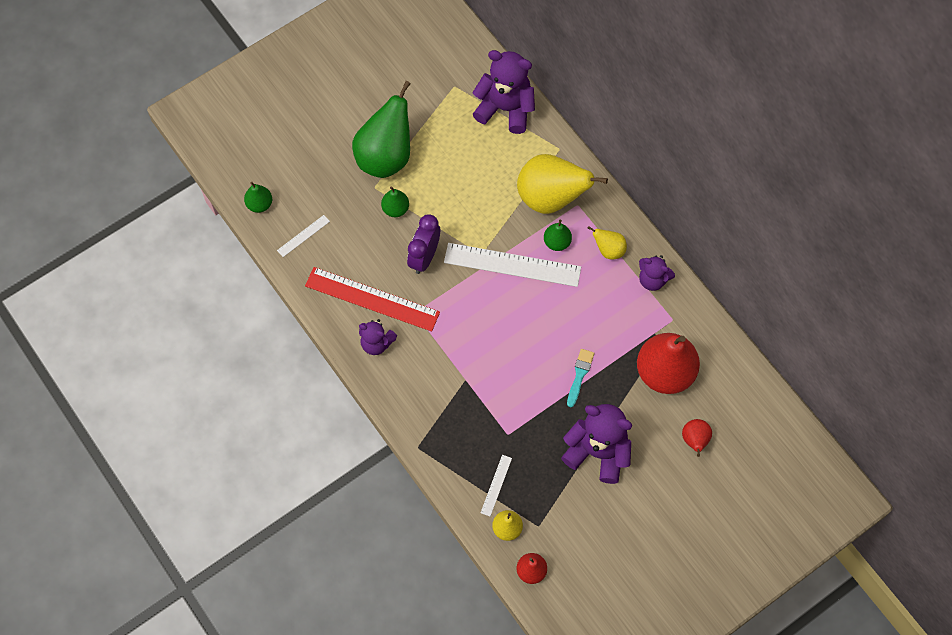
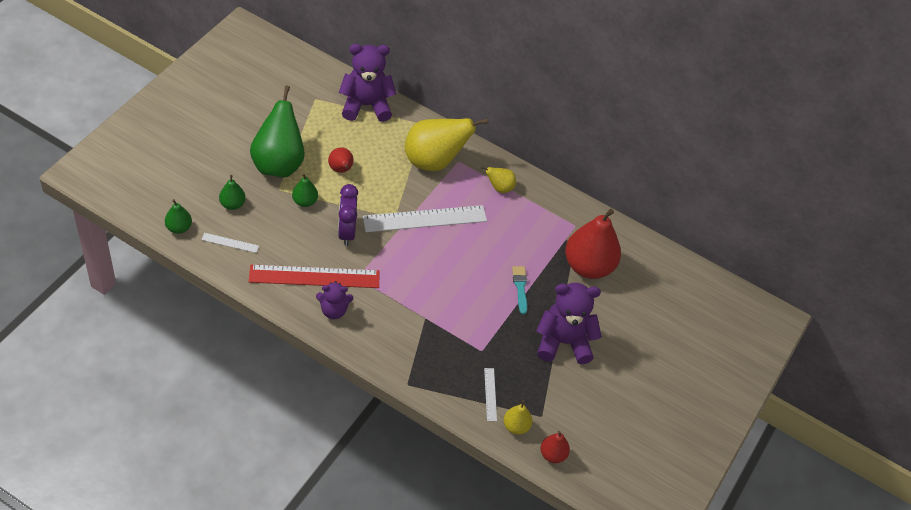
camera: 30 degrees left, 15 degrees down
(303, 236) = (230, 242): white ruler -> white ruler turned 75 degrees clockwise
(557, 242) = (454, 193): green pear -> green pear (232, 204)
(652, 279) = (545, 200): purple teddy bear -> none
(695, 440) = (637, 310): red pear -> red pear (341, 170)

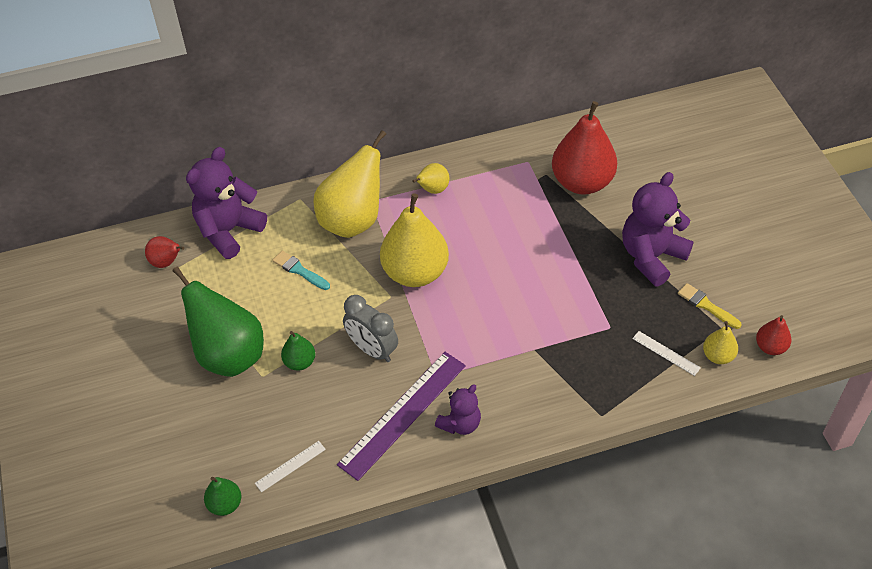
camera: 40 degrees left, 0 degrees up
(232, 204) = (241, 431): green pear -> none
(314, 276) = (402, 414): red ruler -> purple ruler
(341, 170) = (289, 304): red pear -> red pear (166, 262)
(346, 232) = (372, 350): purple clock -> grey clock
(425, 219) = (415, 272): white ruler -> yellow pear
(520, 287) = (562, 249): turquoise brush -> turquoise brush (299, 270)
(552, 397) = (706, 305): none -> yellow brush

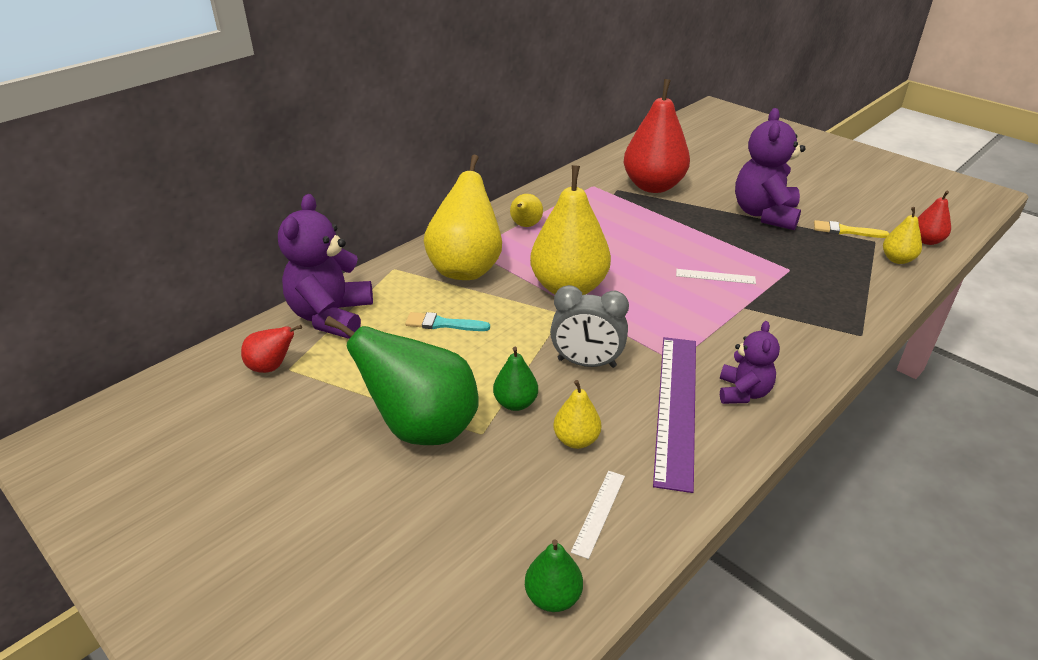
camera: 30 degrees left, 15 degrees down
(317, 408) = (576, 440): none -> yellow pear
(666, 353) = (856, 271): white ruler -> white ruler (715, 276)

